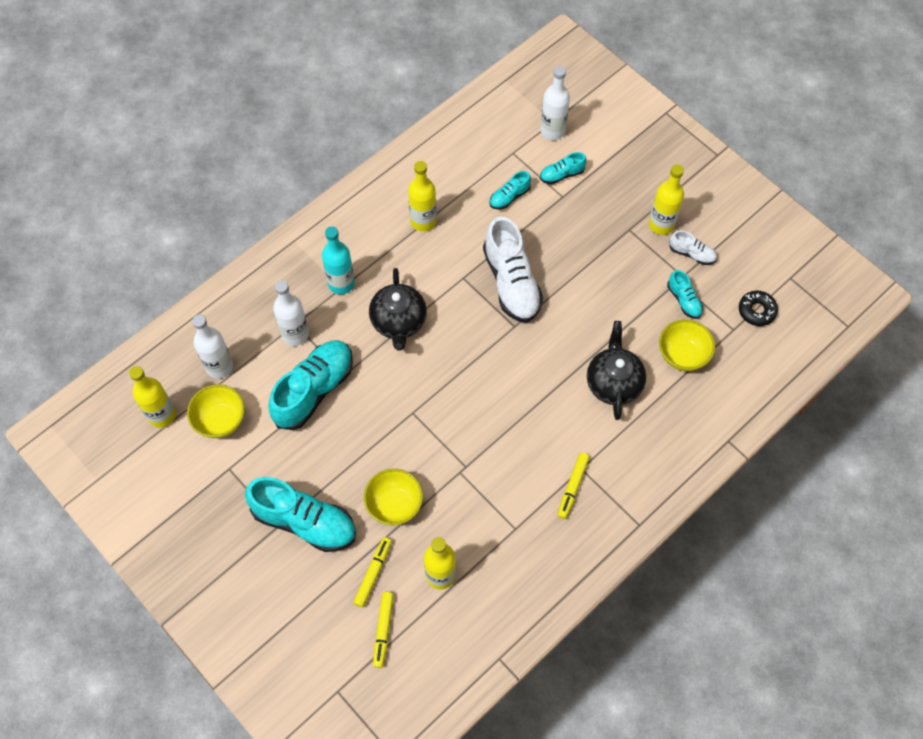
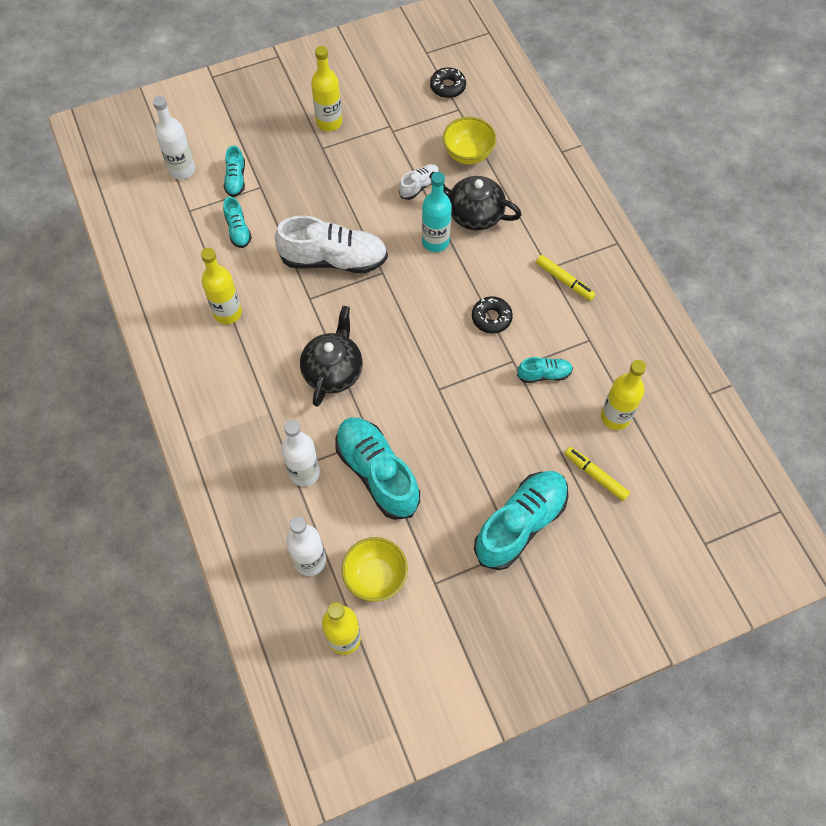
camera: 70 degrees left, 0 degrees up
(341, 283) = (264, 410): turquoise bottle -> turquoise bottle (435, 241)
(383, 630) = (655, 484): yellow marker -> none
(394, 505) = (531, 435): yellow bowl -> none
(398, 322) = (333, 370): black teapot -> black teapot turned 90 degrees counterclockwise
(504, 434) = (491, 318): none -> black donut
(684, 300) = (414, 133): turquoise shoe -> turquoise shoe (544, 374)
(691, 254) = (370, 111): white shoe -> white shoe (419, 186)

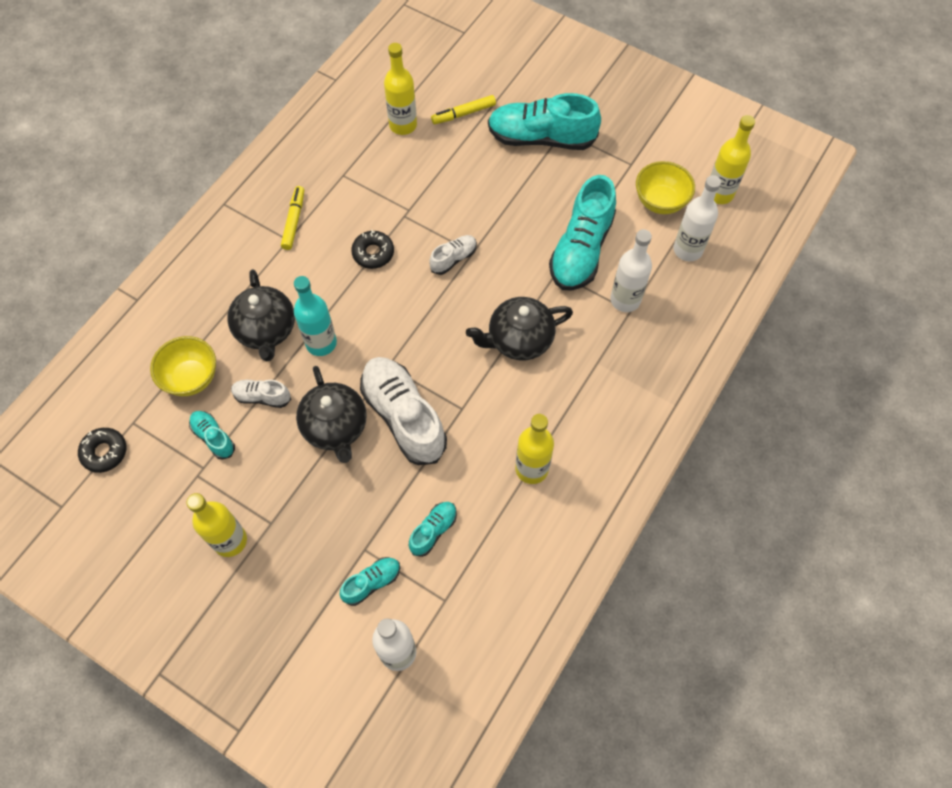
camera: 125 degrees left, 0 degrees up
(360, 215) = (335, 427): none -> black teapot
(442, 371) = (453, 259): none -> white shoe
(544, 374) = (400, 188): turquoise shoe -> turquoise shoe (213, 437)
(595, 476) = (463, 114): yellow marker -> yellow marker turned 60 degrees clockwise

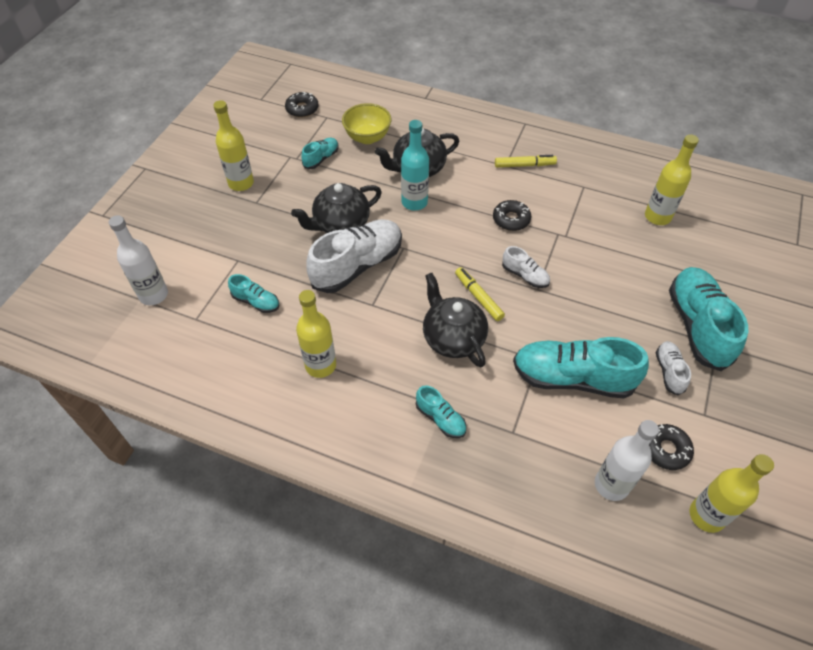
camera: 80 degrees right, 10 degrees down
(262, 397) = (359, 178): white shoe -> white shoe (669, 372)
(372, 583) = (210, 269): turquoise shoe -> turquoise shoe (440, 418)
(463, 114) = (694, 259): yellow marker -> yellow marker (478, 297)
(625, 300) = (524, 426): white bottle -> none
(660, 202) = (666, 449): yellow bowl -> black donut

